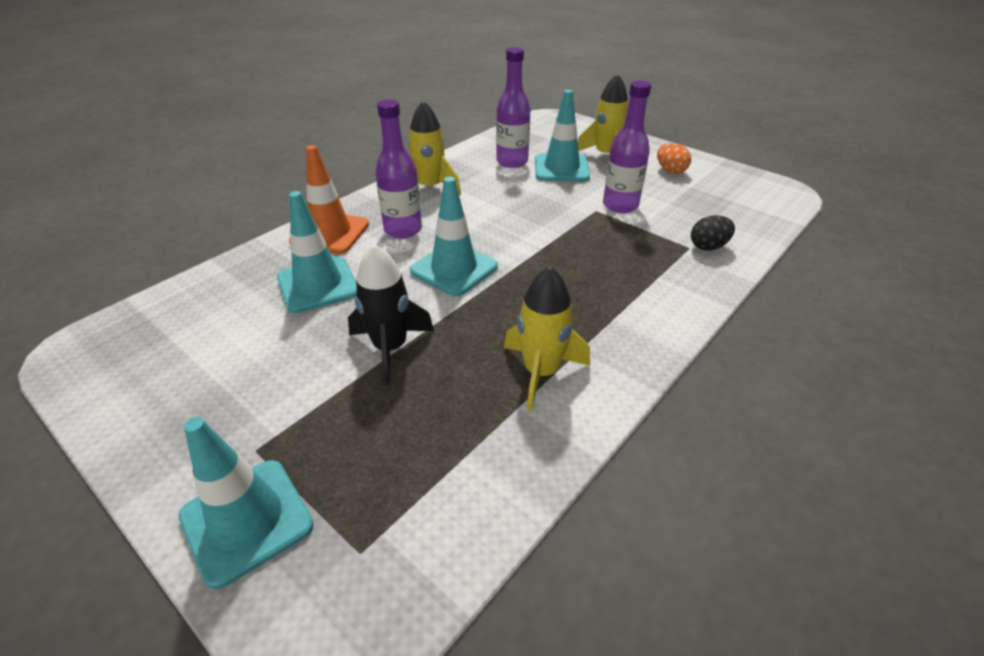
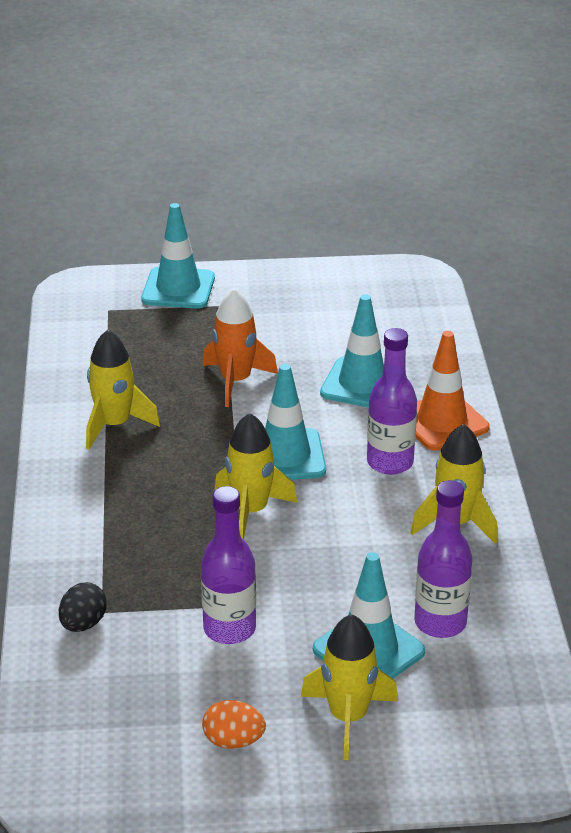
camera: 135 degrees right, 5 degrees down
(390, 348) = (235, 381): black rocket -> orange rocket
(527, 250) = (251, 511): none -> yellow rocket

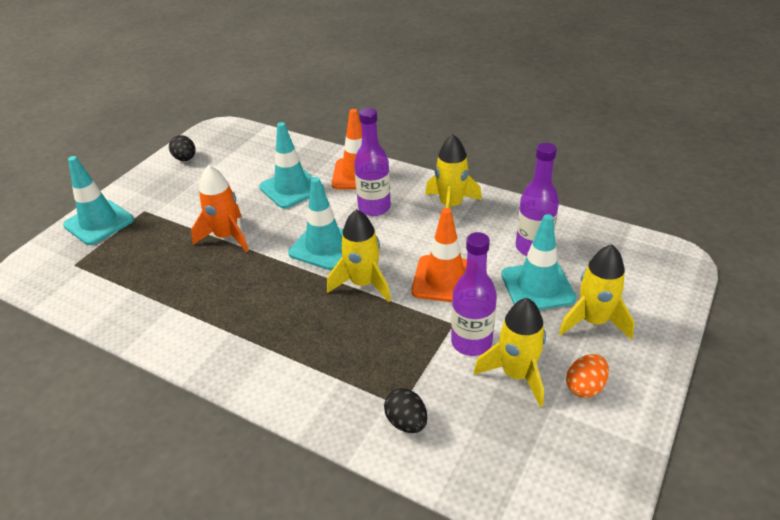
camera: 55 degrees left, 5 degrees up
(114, 425) = (204, 313): yellow rocket -> yellow rocket (516, 374)
(313, 570) = (445, 279): none -> orange traffic cone
(336, 283) = (185, 159): none -> black egg

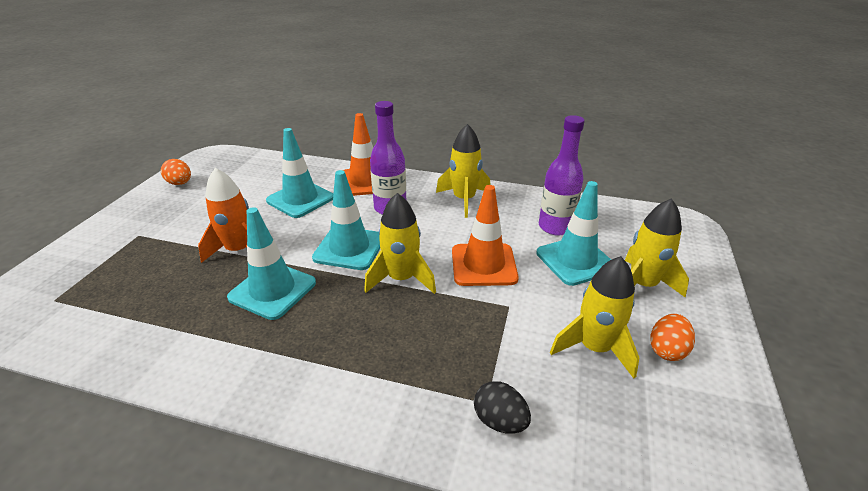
camera: 15 degrees left, 5 degrees down
(99, 223) = (84, 252): turquoise traffic cone -> turquoise traffic cone (272, 290)
(185, 159) = (180, 183): black egg -> orange egg
(471, 342) = (535, 322): purple bottle -> none

